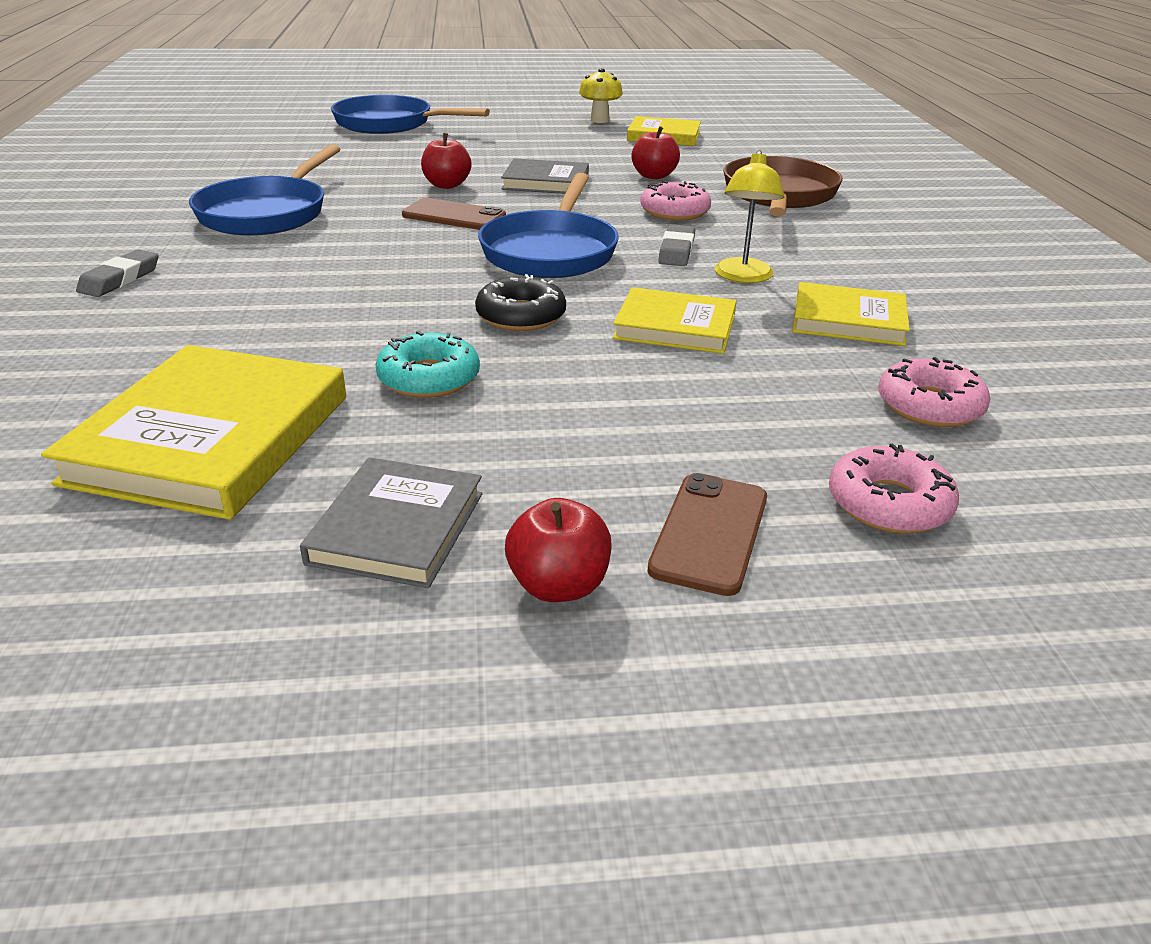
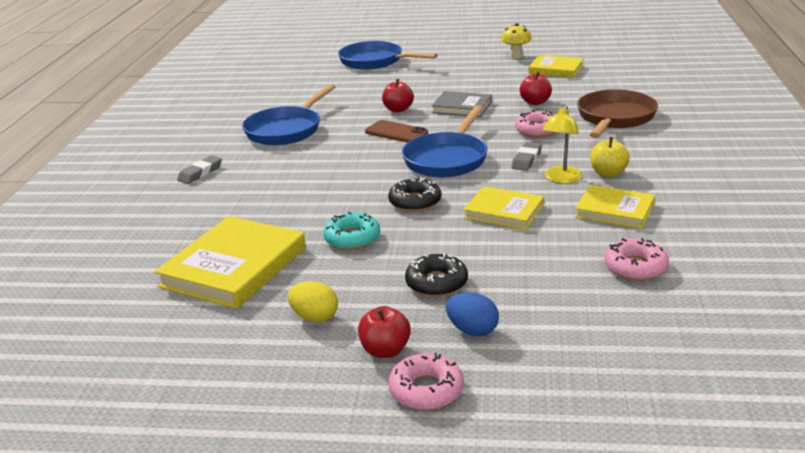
camera: 15 degrees right, 5 degrees down
(396, 528) = (315, 317): grey book -> yellow egg
(609, 449) = (436, 283): none -> black donut
(710, 533) = (472, 330): brown phone -> blue egg
(809, 268) = (608, 173): none -> yellow apple
(889, 504) = (579, 321): pink donut -> pink donut (426, 390)

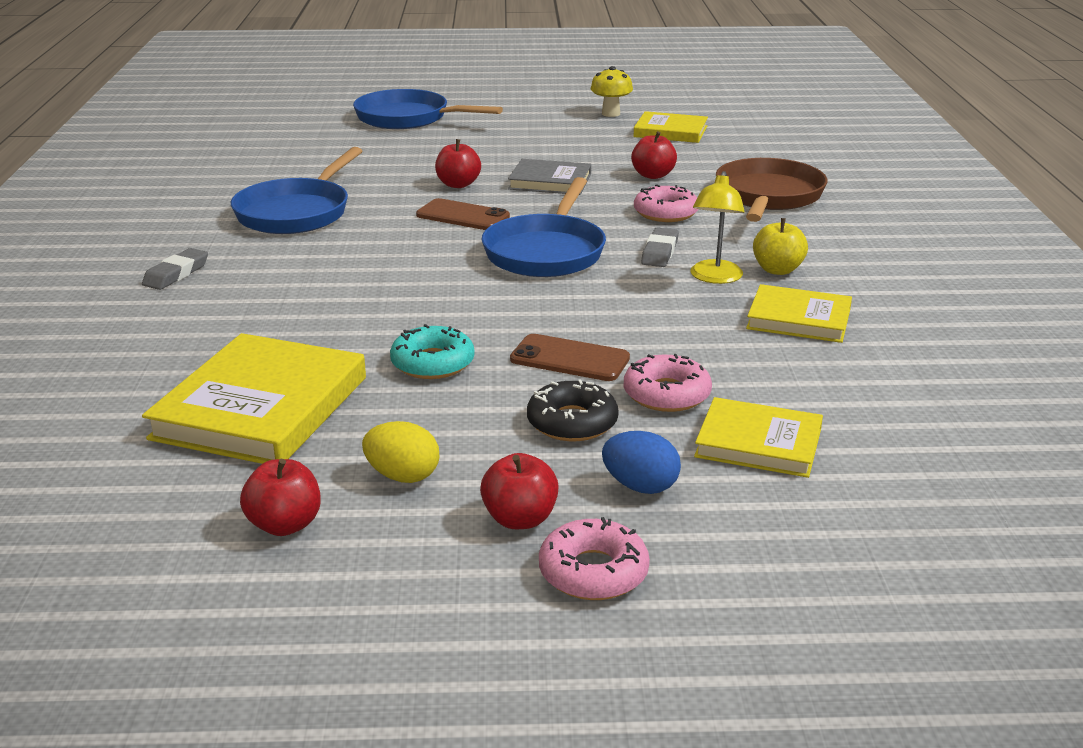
camera: 10 degrees left, 0 degrees up
(232, 348) = (285, 525): none -> red apple
(415, 202) = (513, 311): black donut -> none
(445, 237) = (570, 359): none -> brown phone
(504, 211) = (645, 322): yellow book -> yellow book (758, 443)
(635, 267) = (846, 394): pink donut -> pink donut (666, 394)

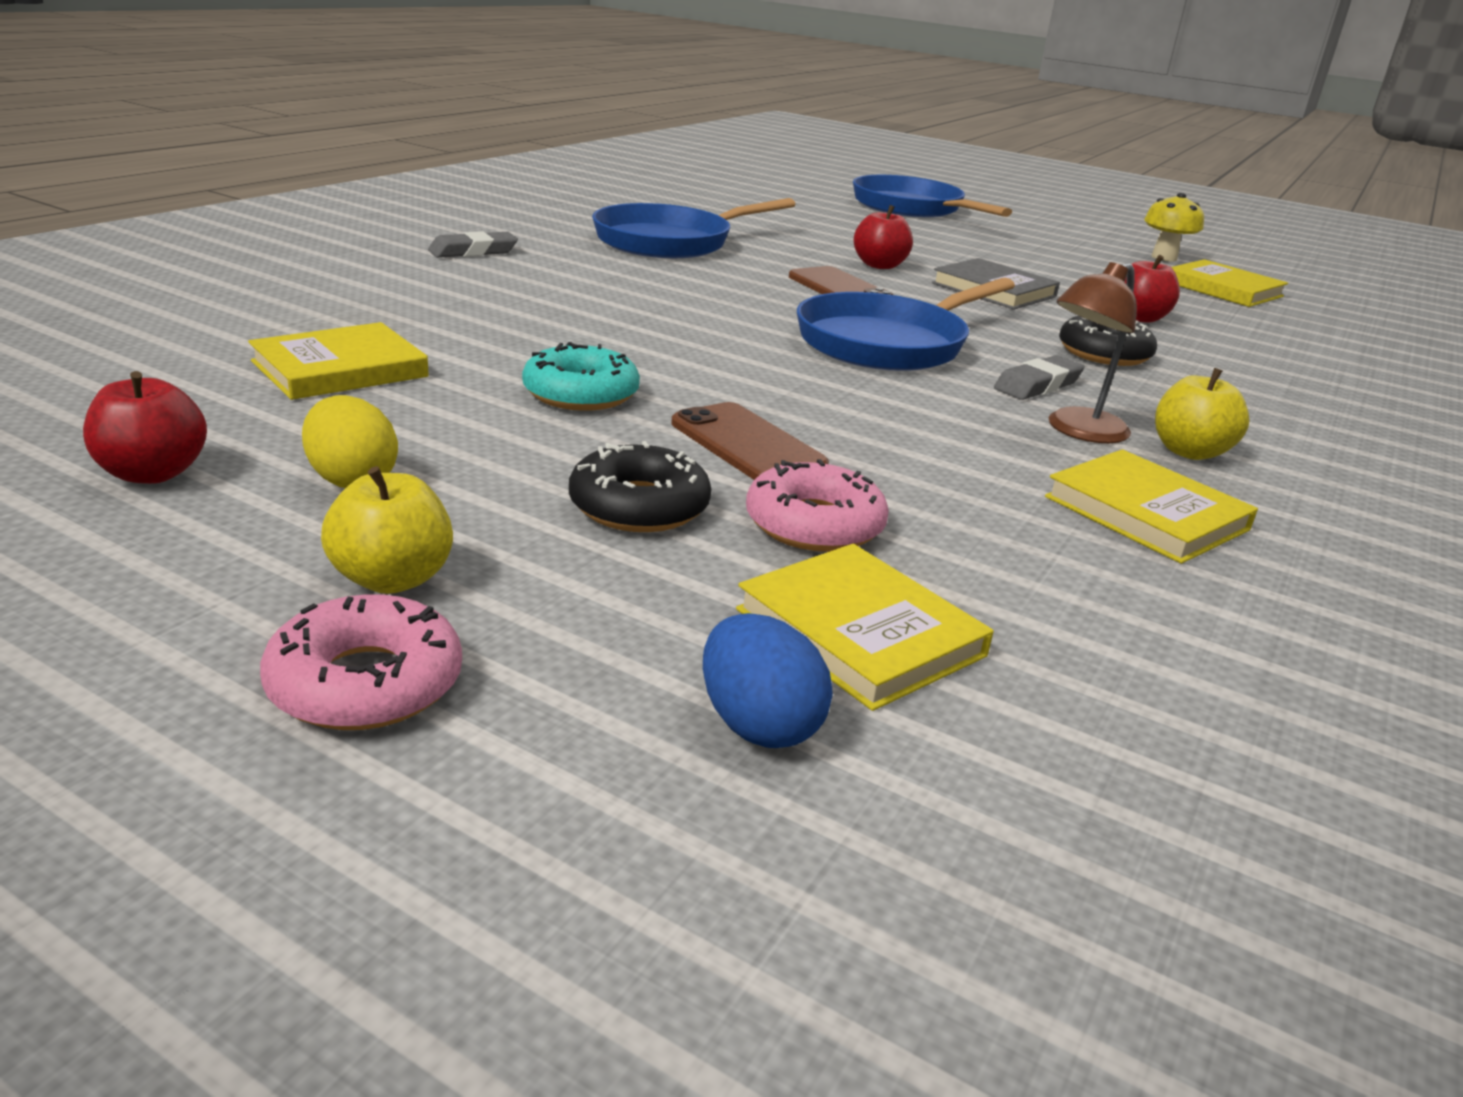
camera: 30 degrees right, 0 degrees up
(261, 408) = (340, 369): yellow book -> yellow book, size x0.60
(520, 519) = (392, 579): red apple -> yellow apple
(640, 486) = (604, 611): blue egg -> blue egg (758, 725)
(665, 213) = (1104, 353): pink donut -> black donut
(714, 278) = (1078, 431): yellow lamp -> brown lamp
(768, 197) = (1282, 378): brown pan -> none

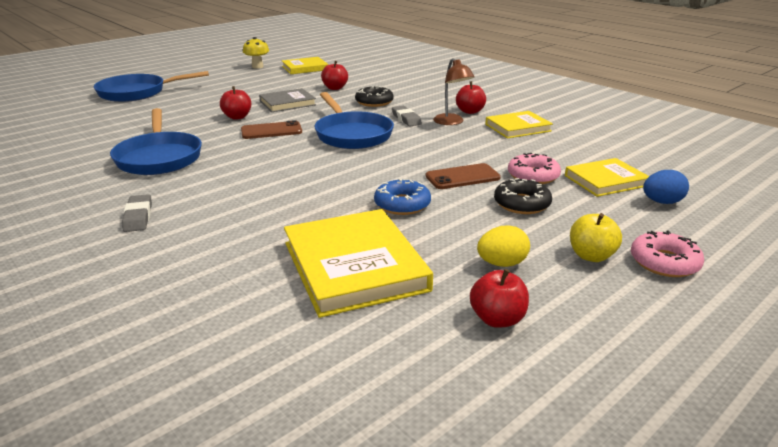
camera: 70 degrees left, 0 degrees up
(340, 369) = (355, 266): yellow book -> yellow book, size x1.67
(581, 394) = (402, 204): turquoise donut -> blue donut
(1189, 452) = (470, 111): yellow apple -> red apple

